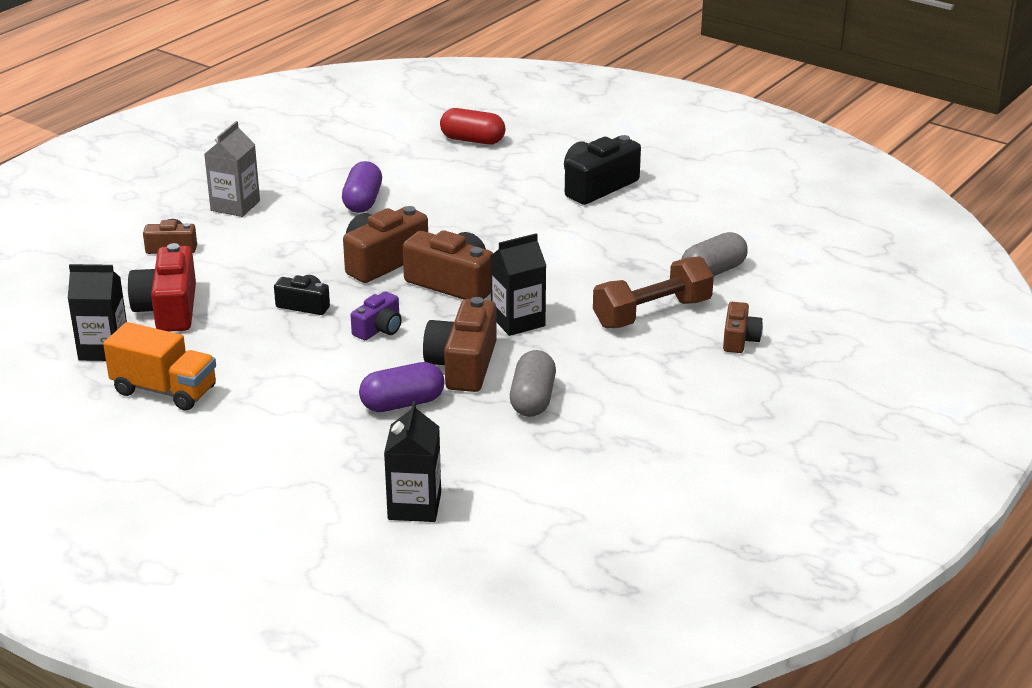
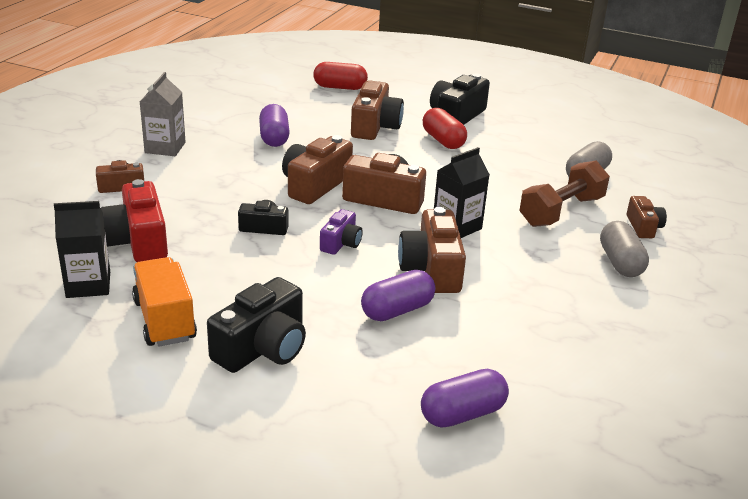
camera: 15 degrees left, 0 degrees up
(165, 390) = (164, 320): orange truck -> orange truck turned 120 degrees counterclockwise
(249, 426) = (263, 348): none -> black camera
(414, 506) = (462, 414): black carton -> purple capsule
(488, 194) = (375, 126): none -> brown camera
(532, 399) = (509, 295): grey capsule -> grey capsule (620, 263)
(562, 217) = (443, 140): none -> red capsule

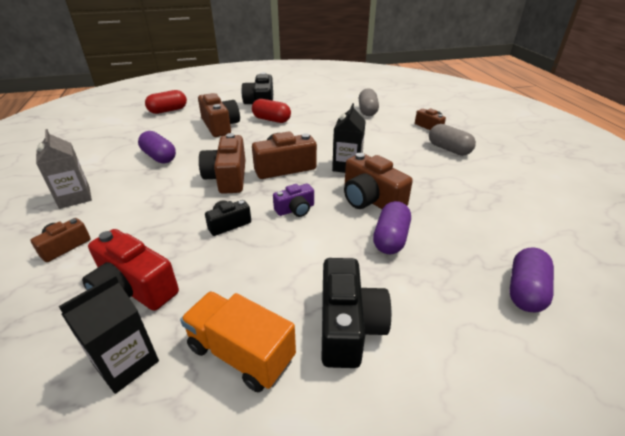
camera: 35 degrees left, 5 degrees up
(341, 243) = (295, 209): purple camera -> purple camera turned 75 degrees clockwise
(561, 211) = (384, 134): brown dumbbell -> none

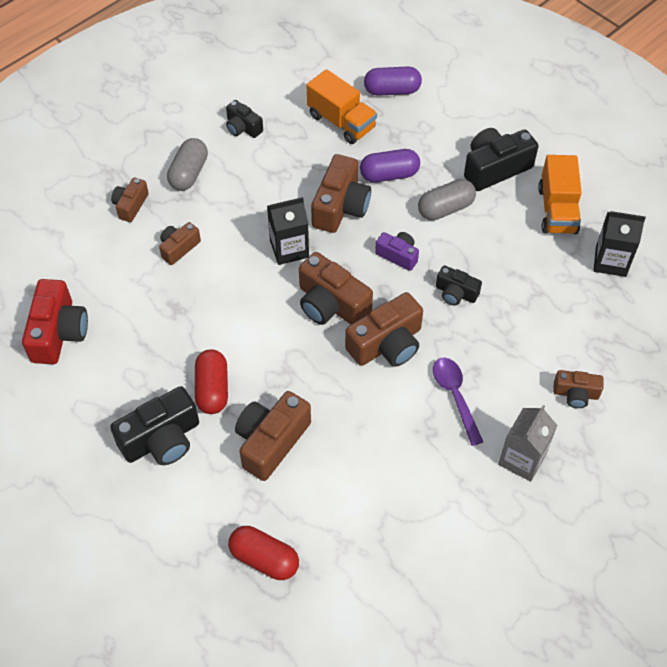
camera: 120 degrees left, 20 degrees up
(133, 289) = (567, 304): red camera -> red camera (58, 332)
(154, 189) = (455, 396): none -> purple spoon
(159, 157) = (396, 447): purple capsule -> none
(367, 111) = (112, 288): grey capsule -> grey capsule (445, 208)
(381, 132) = (179, 248): none -> brown camera
(481, 234) = (341, 122): none -> orange truck
(492, 181) = (243, 127): none -> black camera

